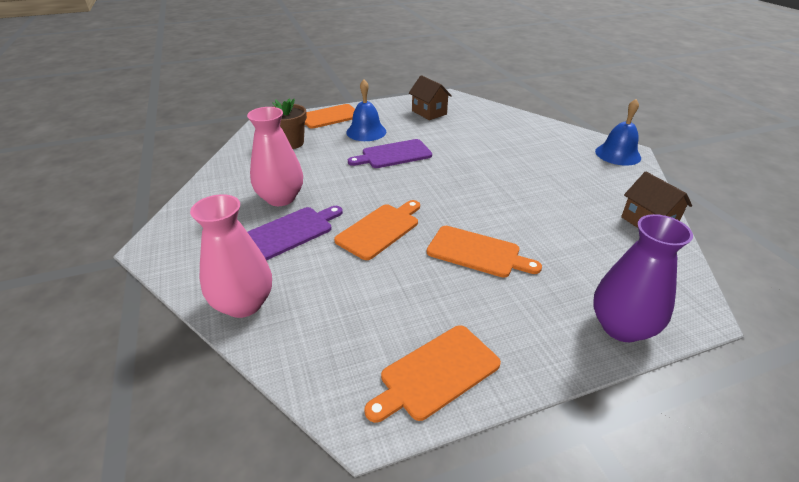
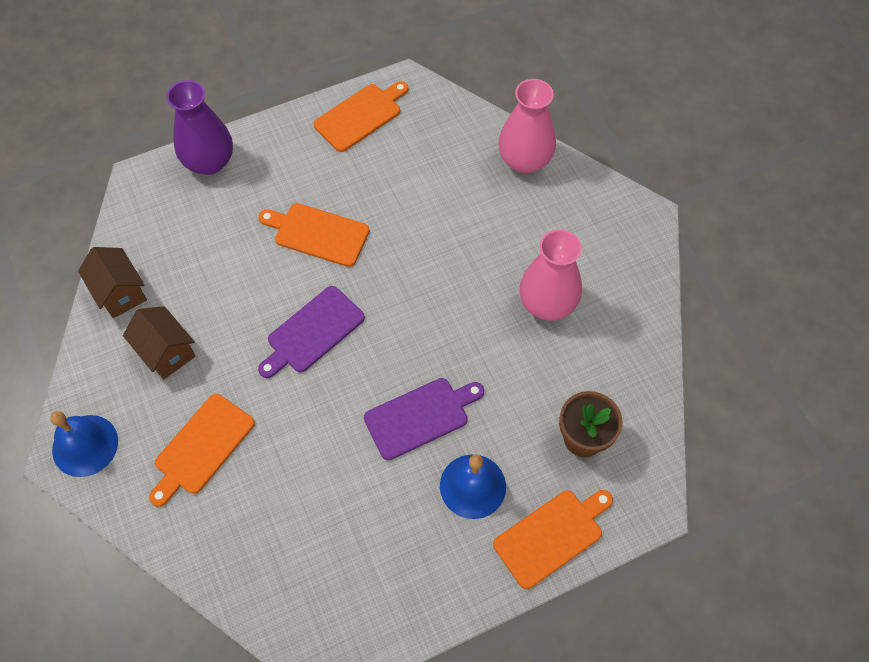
camera: 175 degrees right, 25 degrees up
(291, 231) = (514, 249): purple cutting board -> purple cutting board (312, 332)
(380, 229) = (420, 259): orange cutting board -> orange cutting board (201, 447)
(429, 112) = (369, 572): brown house -> brown house (166, 352)

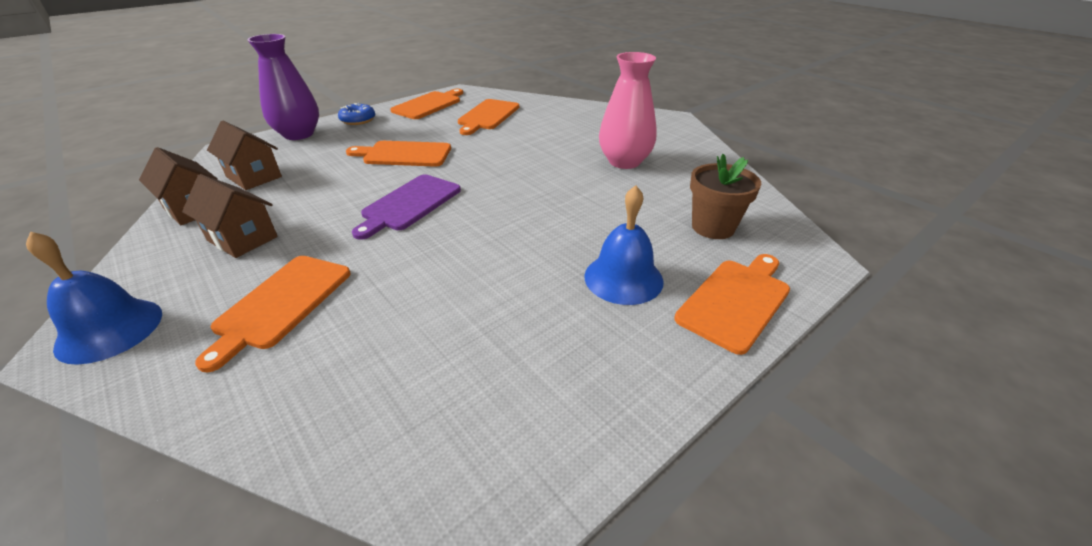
camera: 15 degrees left, 25 degrees down
(168, 246) = (254, 177): none -> brown house
(274, 140) = (358, 120): none -> blue donut
(420, 416) = (541, 239): purple cutting board -> none
(425, 162) = (487, 116): none -> orange cutting board
(524, 160) = (565, 108): pink vase -> none

